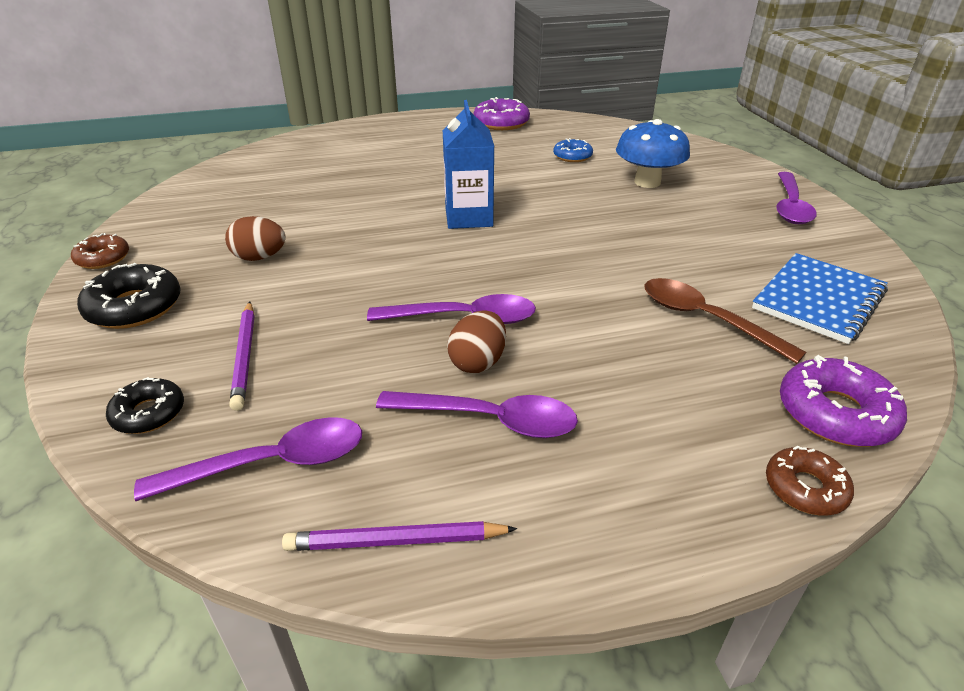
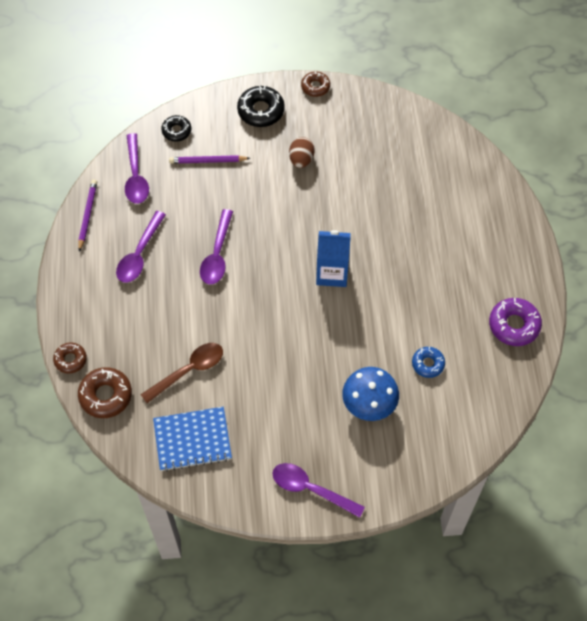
camera: 100 degrees right, 25 degrees up
(478, 362) = (179, 255): brown egg -> none
(818, 300) = (192, 440): blue notebook -> blue notebook turned 60 degrees counterclockwise
(835, 413) = (105, 395): purple donut -> brown donut

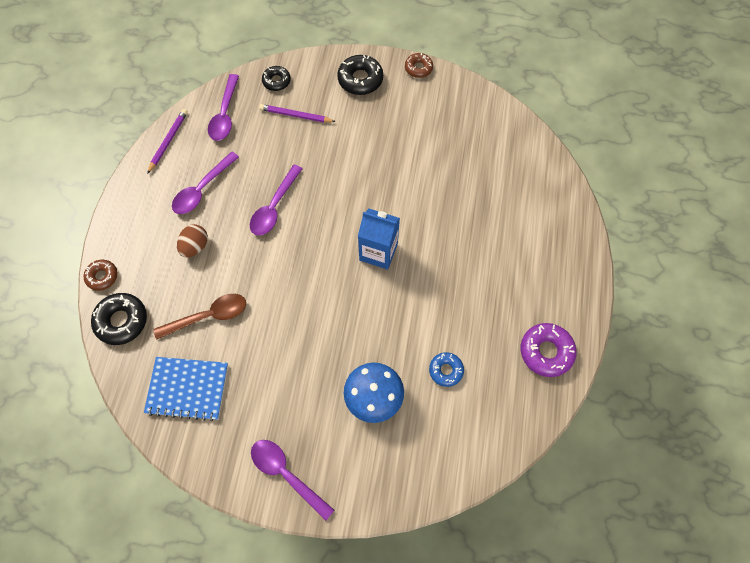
camera: 15 degrees right, 5 degrees up
(105, 395) = (122, 321): brown donut -> black donut
(301, 159) = (383, 134): brown egg -> brown egg (195, 246)

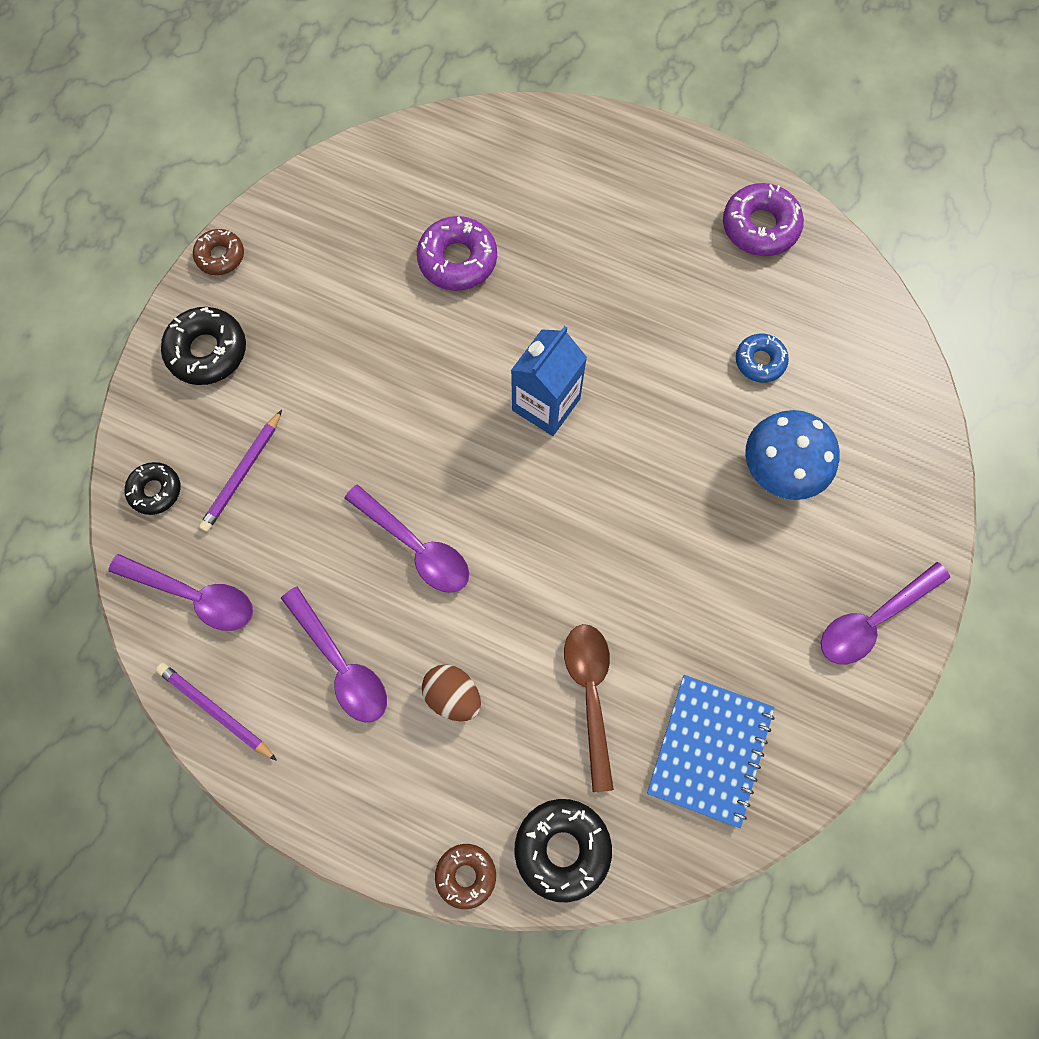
camera: 75 degrees left, 5 degrees up
(457, 182) = (457, 260): none -> purple donut

